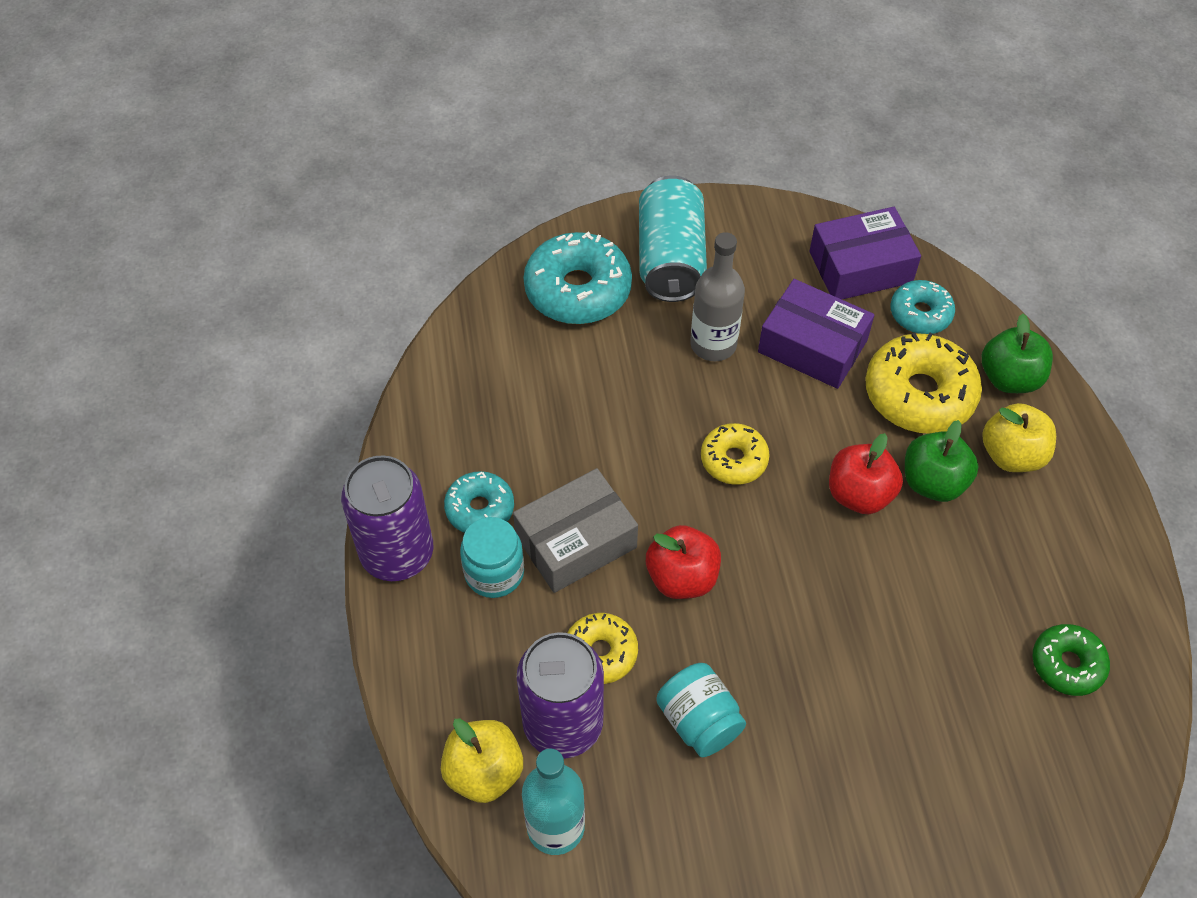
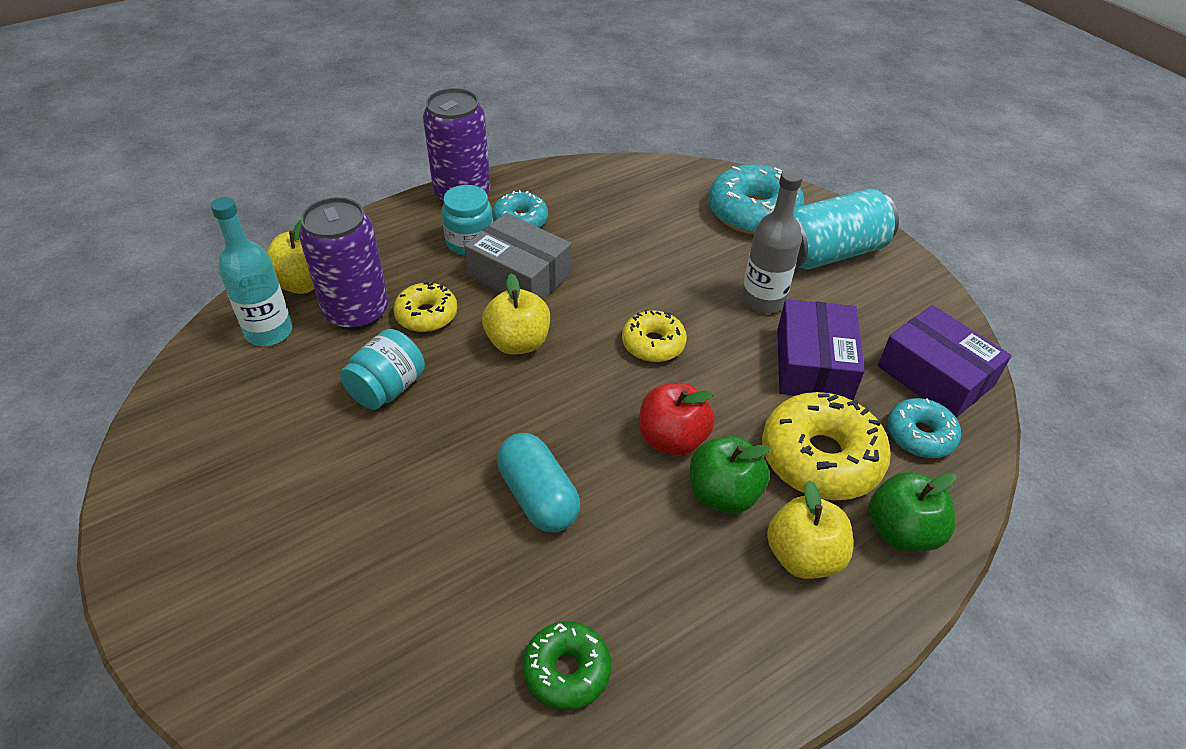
camera: 65 degrees right, 10 degrees down
(682, 577) = (518, 343): red apple -> yellow apple
(888, 626) = (538, 496): none -> turquoise capsule

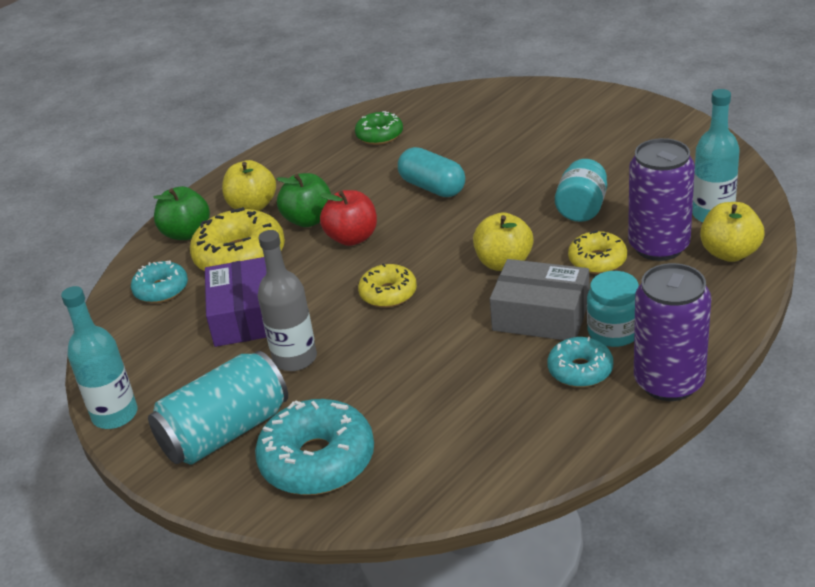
camera: 170 degrees right, 10 degrees down
(935, 376) = (137, 336): purple box -> none
(936, 295) = (115, 415): none -> turquoise bottle

